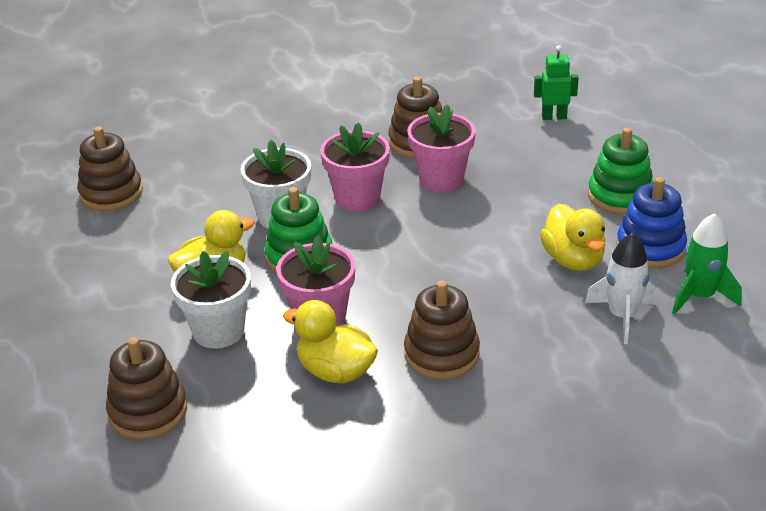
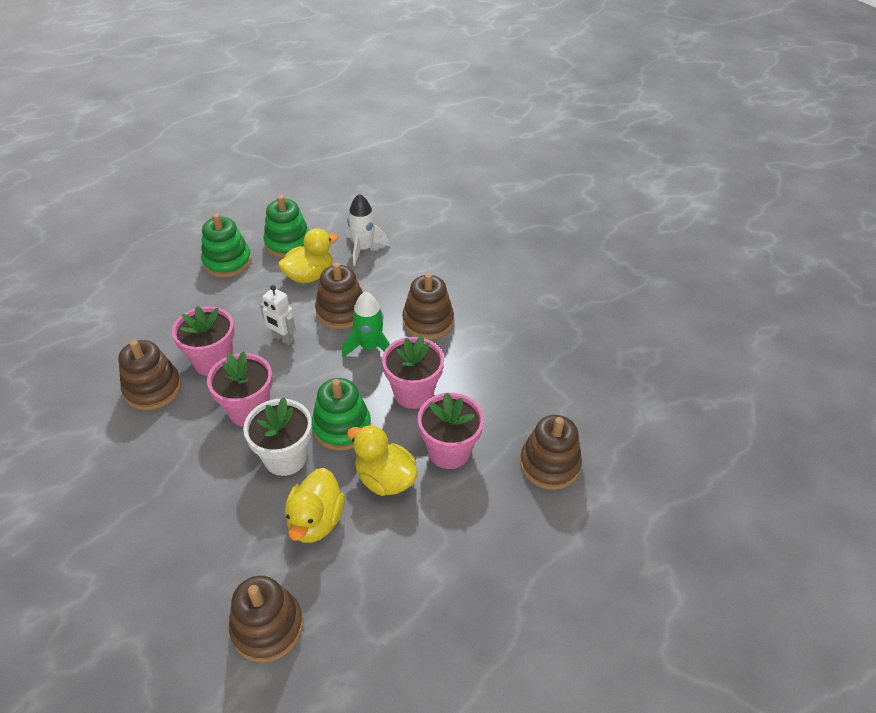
camera: 110 degrees left, 10 degrees up
(218, 331) = (449, 451): white flower pot -> pink flower pot
(335, 371) = (465, 370): yellow duck -> yellow duck (316, 520)
(458, 228) = (283, 339): none -> white robot
(491, 279) = (341, 311): none -> brown stacking toy
(554, 117) = (109, 309): green robot -> none
(650, 248) = (288, 243): blue stacking toy -> green stacking toy
(700, 296) = (334, 220): green rocket -> green rocket (370, 347)

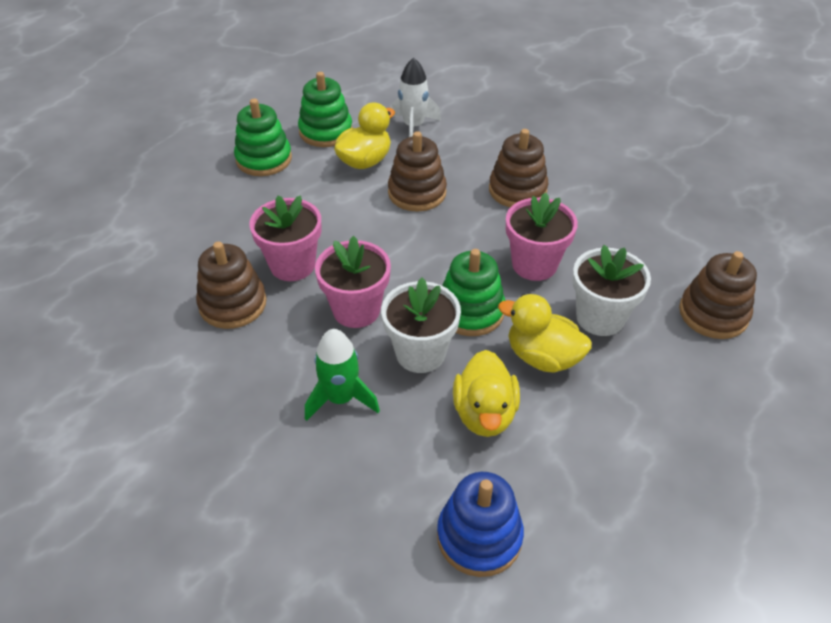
camera: 10 degrees left, 0 degrees up
(267, 627) = (479, 536): brown stacking toy -> blue stacking toy
(283, 339) = (363, 230): white robot -> none
(370, 347) = (465, 225): green rocket -> green rocket (341, 398)
(449, 451) = (600, 318): pink flower pot -> white flower pot

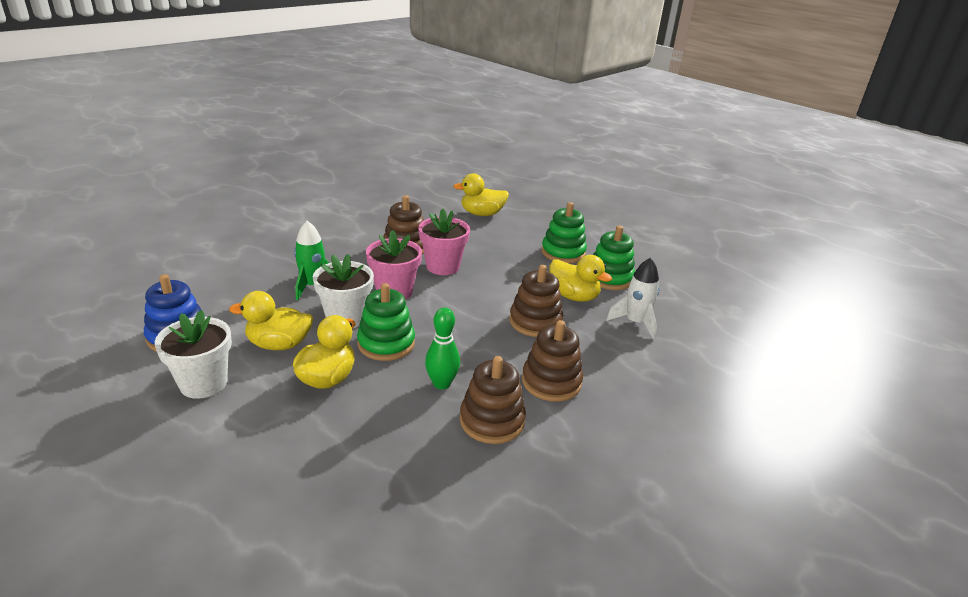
camera: 85 degrees right, 15 degrees down
(138, 225) = (482, 214): none -> yellow duck
(534, 264) = (441, 384): pink flower pot -> green bowling pin
(600, 318) = (367, 419): white flower pot -> white flower pot (203, 383)
(713, 314) = (360, 511): brown stacking toy -> brown stacking toy (492, 421)

